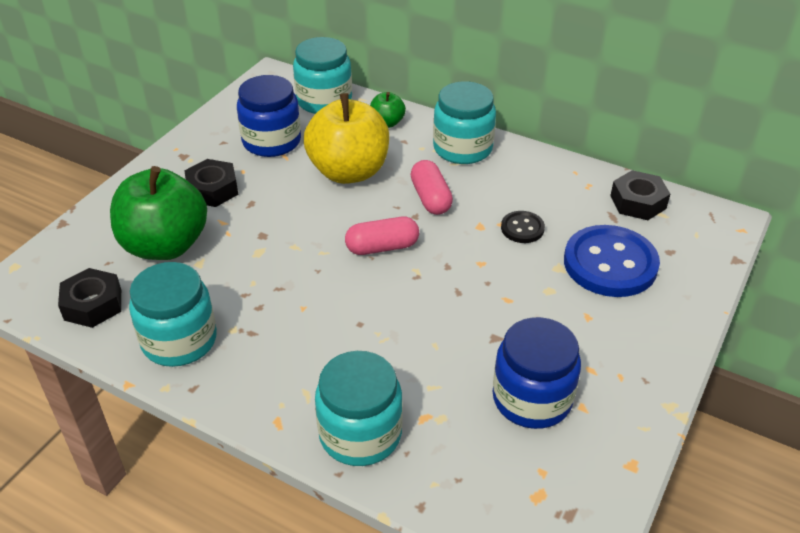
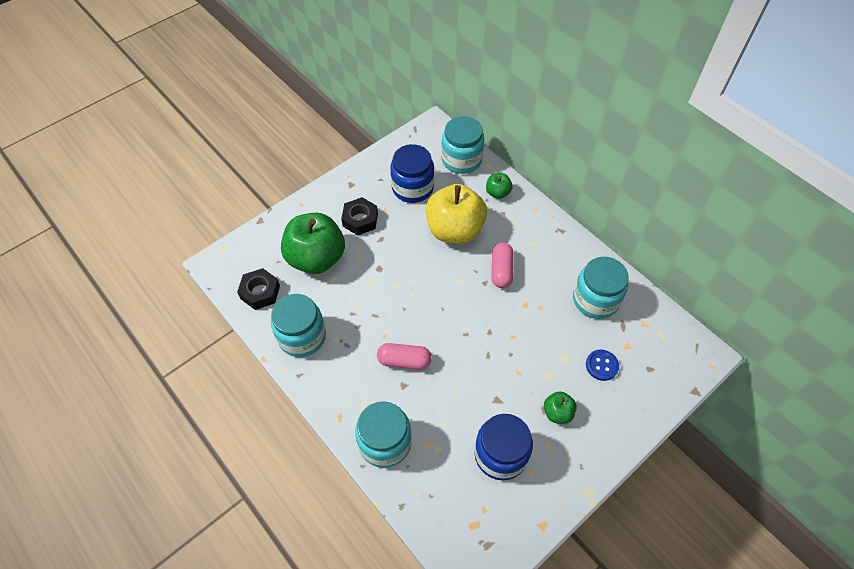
camera: 20 degrees right, 15 degrees up
(382, 247) = (452, 302): pink capsule -> pink capsule (404, 361)
(462, 148) = (542, 232): turquoise jar -> turquoise jar (595, 300)
(522, 228) = (553, 316): black button -> none
(582, 329) = (557, 413): none -> green apple
(610, 264) = (601, 365): blue button -> blue button, size x0.49
(638, 202) = (647, 318): black nut -> none

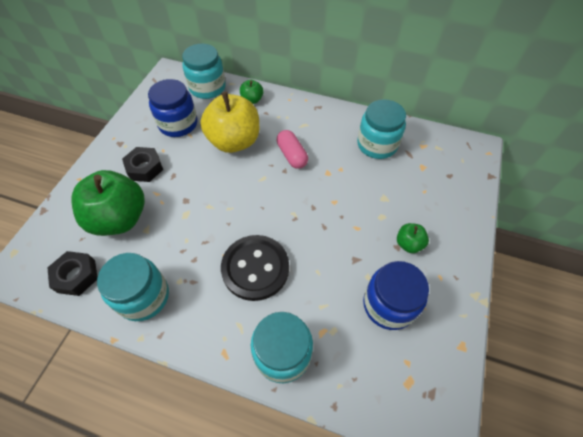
camera: 30 degrees left, 0 degrees up
(404, 361) = (255, 268): pink capsule -> black button
(601, 365) = (415, 190): blue button -> none

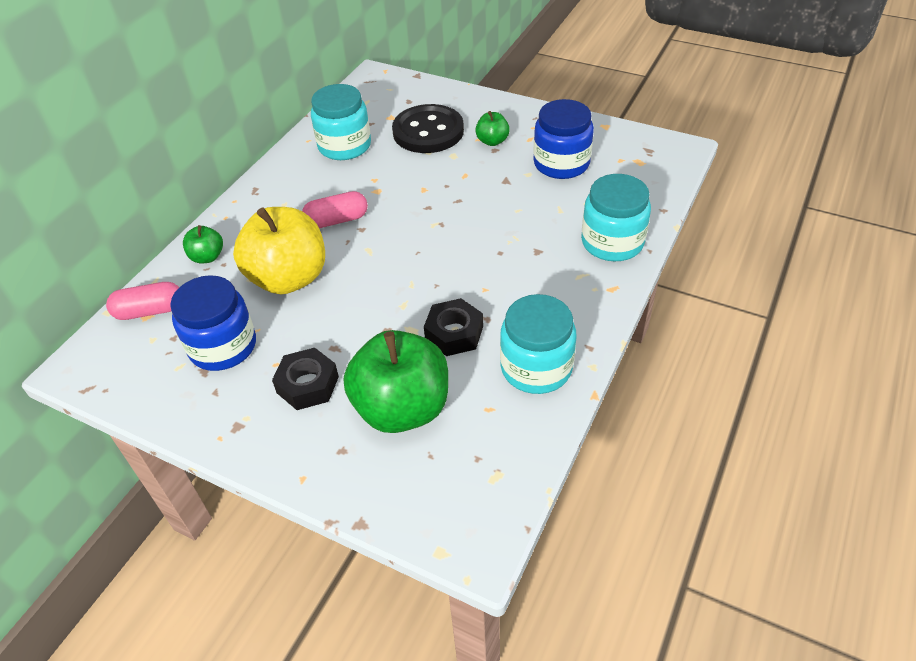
camera: 80 degrees left, 10 degrees down
(76, 276) = (496, 451): black nut -> black nut (454, 333)
(207, 87) = (150, 311): turquoise jar -> pink capsule
(255, 268) = (507, 260): black button -> black button (428, 131)

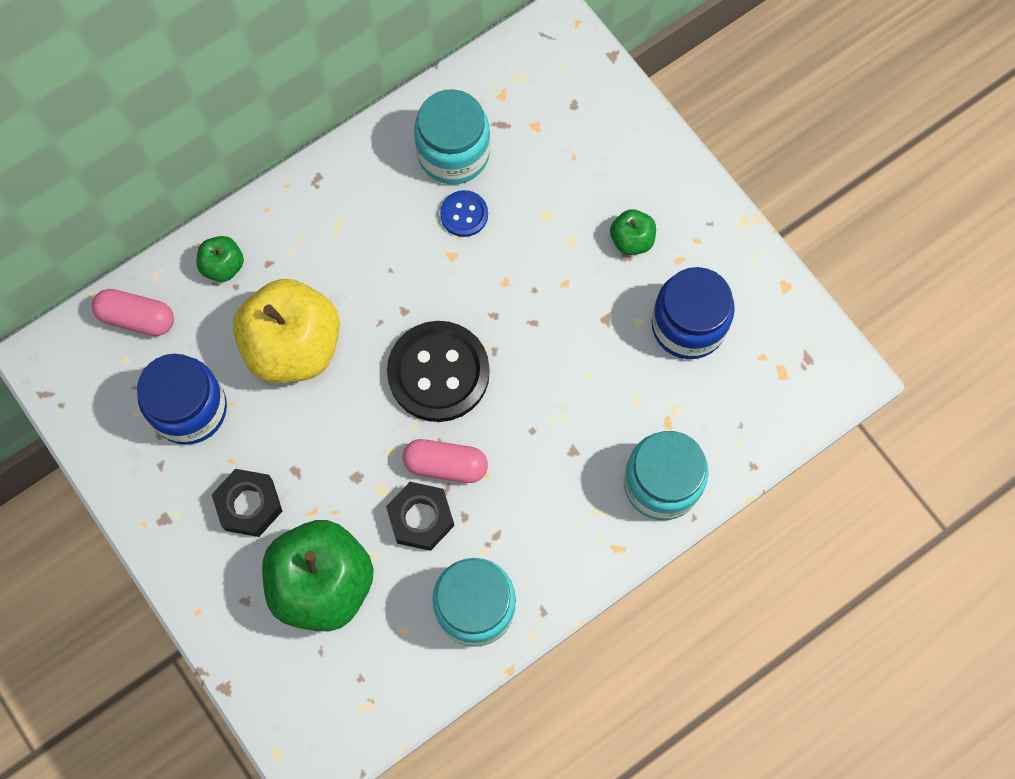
camera: 25 degrees right, 25 degrees up
(337, 220) = (384, 282): pink capsule -> pink capsule (445, 465)
(371, 169) = (464, 214): none -> blue button
(428, 131) = (565, 179): black button -> black button (438, 372)

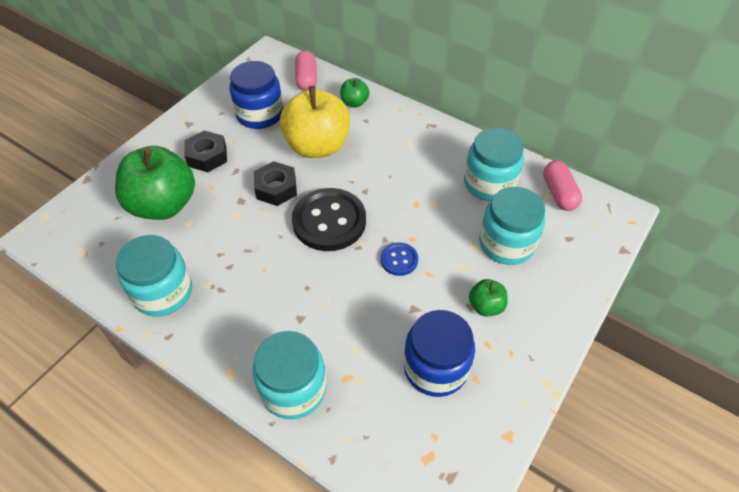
camera: 70 degrees right, 20 degrees down
(421, 518) = (221, 242): black nut -> black nut (276, 188)
(445, 465) = (264, 244): pink capsule -> pink capsule (559, 193)
(464, 214) = (449, 201): blue button -> blue button (399, 260)
(555, 177) = (506, 243): none -> turquoise jar

